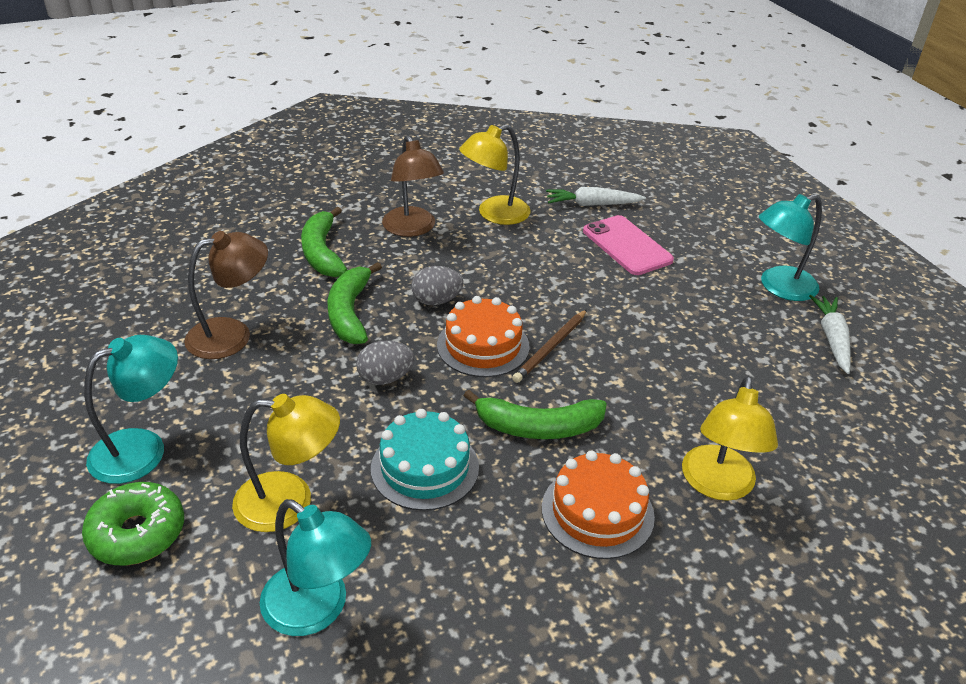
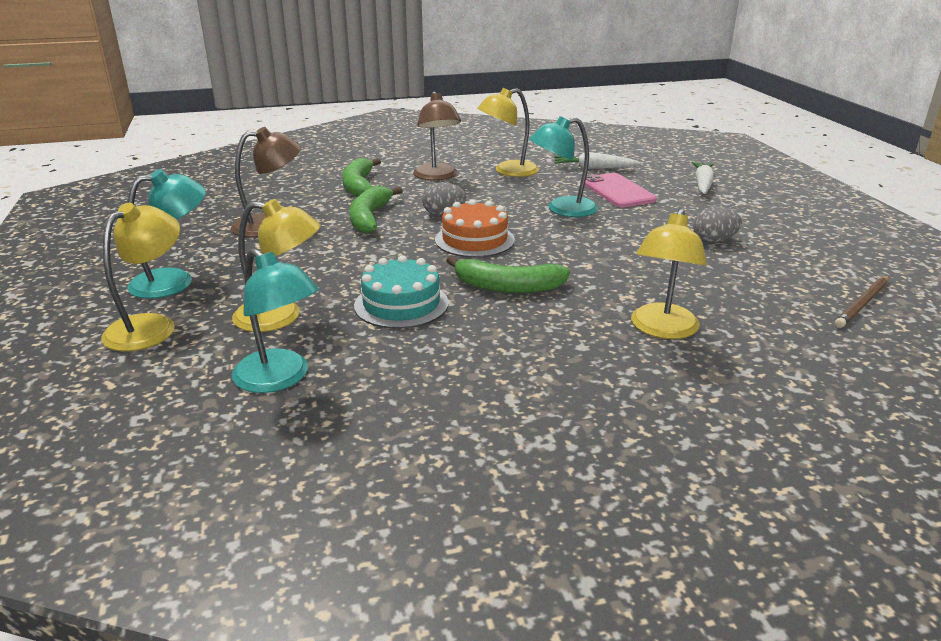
camera: 10 degrees right, 10 degrees down
(137, 533) = (151, 326): green donut -> yellow lamp
(385, 378) = (386, 253): grey egg -> grey egg (714, 241)
(550, 348) = (533, 244): brown pencil -> brown pencil (862, 304)
(597, 512) = (545, 338): orange cake -> none
(779, 287) = (750, 219): turquoise lamp -> turquoise lamp (562, 209)
(832, 339) = (793, 250): white carrot -> white carrot (702, 184)

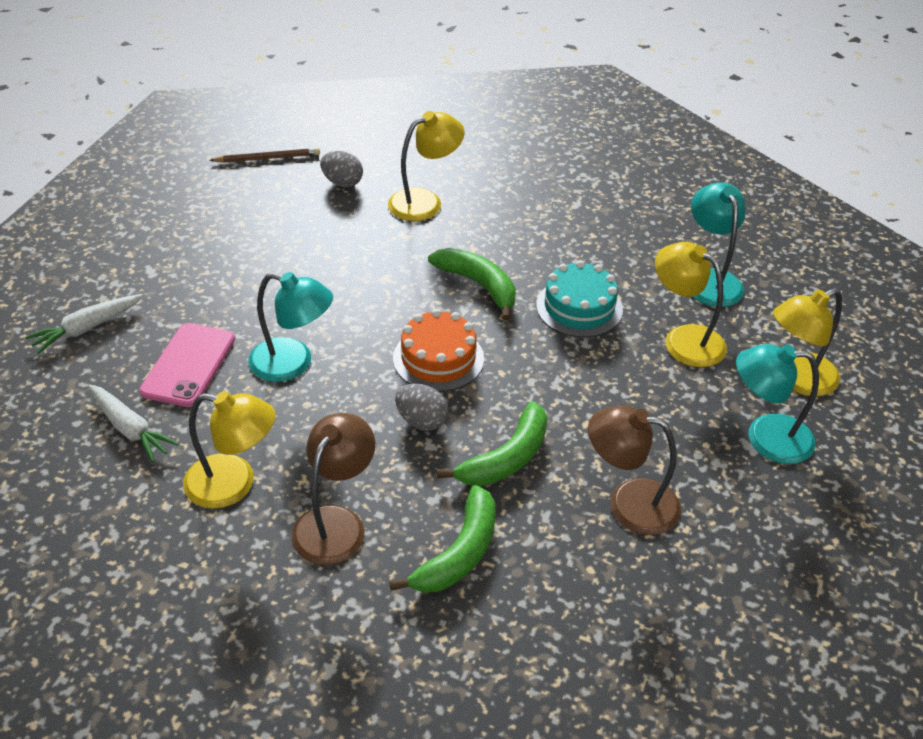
camera: 145 degrees left, 15 degrees up
(714, 241) = (243, 251): grey egg -> grey egg (342, 182)

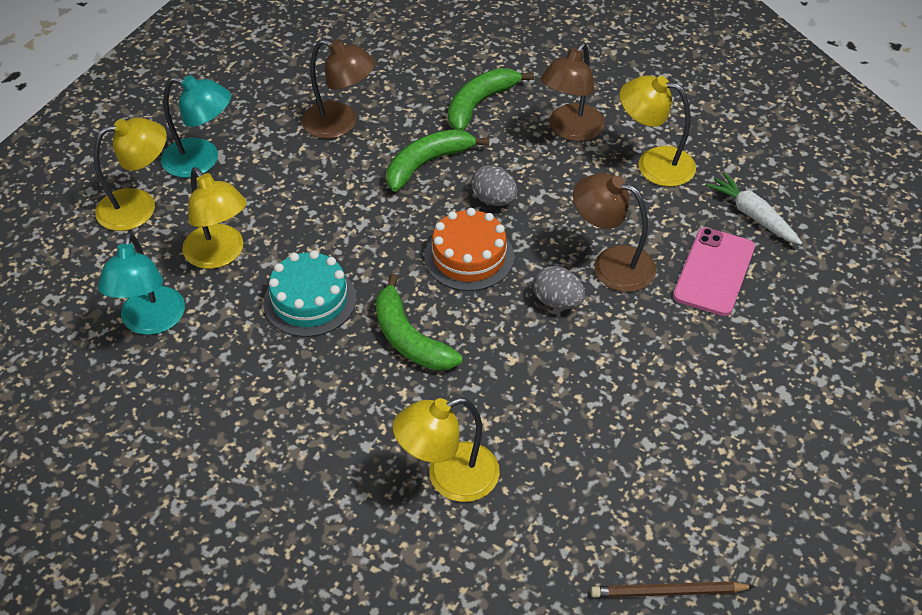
camera: 170 degrees left, 5 degrees up
(87, 328) = (830, 322): white carrot -> none
(293, 363) = (611, 264): turquoise lamp -> brown lamp
(342, 182) = (558, 526): grey egg -> grey egg (557, 302)

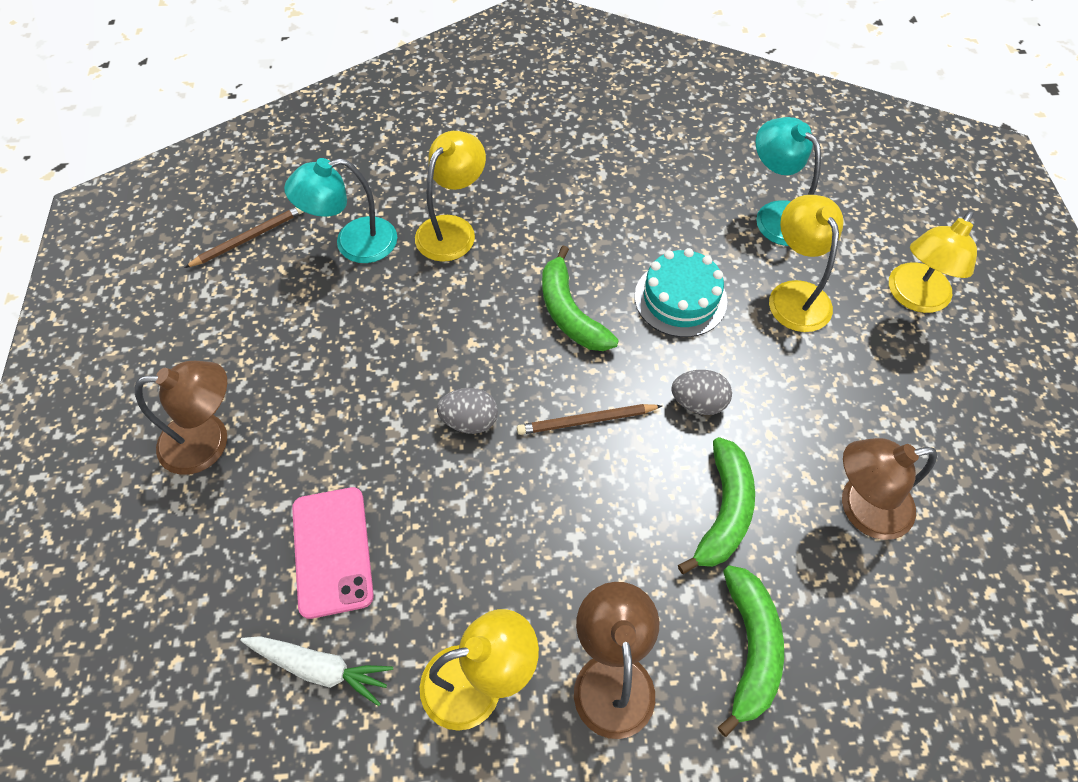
camera: 145 degrees right, 10 degrees up
(202, 160) = (928, 375): turquoise lamp -> turquoise lamp (353, 244)
(220, 255) = (795, 295): yellow lamp -> yellow lamp turned 60 degrees clockwise
(409, 338) = (570, 313): green banana -> green banana turned 135 degrees counterclockwise
(469, 257) = (586, 421): orange cake -> brown pencil
(494, 200) = (617, 506): grey egg -> grey egg (698, 402)
(611, 264) = (444, 496): brown lamp -> brown lamp (209, 441)

